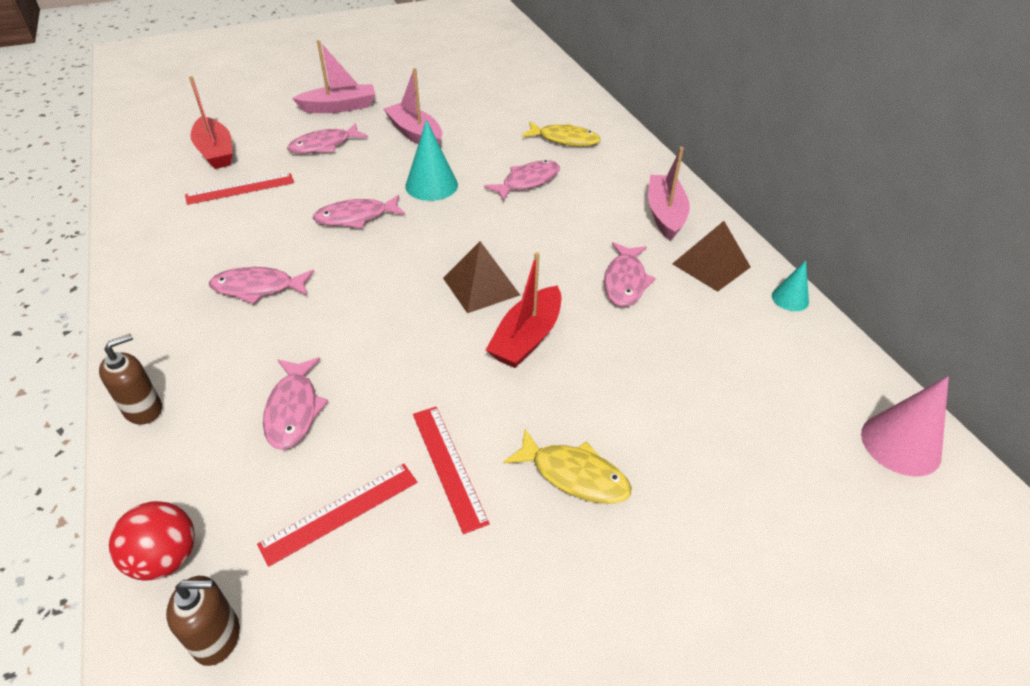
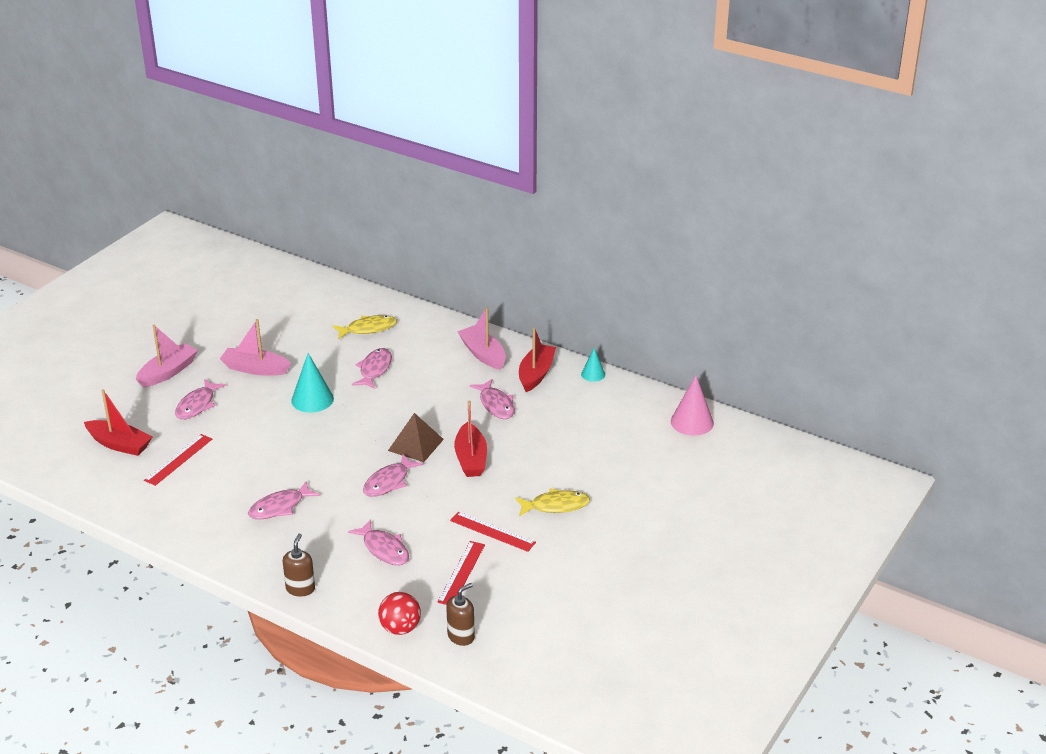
camera: 35 degrees left, 10 degrees down
(356, 217) = (287, 441): pink fish -> pink fish (389, 482)
(711, 265) = (536, 374): brown pyramid -> red boat

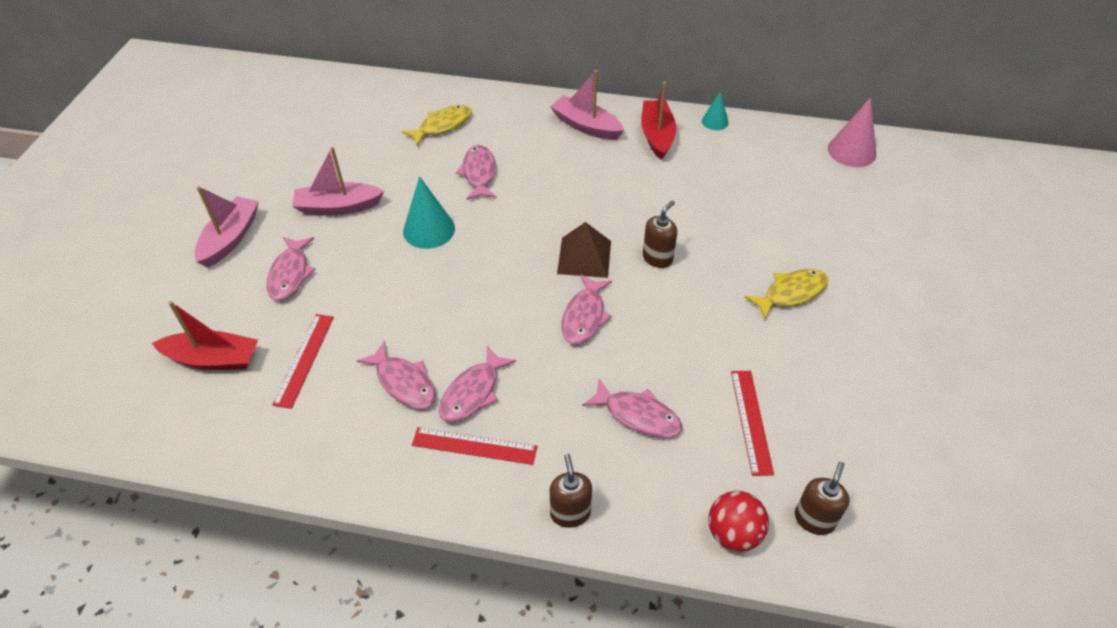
camera: 20 degrees left, 15 degrees up
(471, 459) = (657, 258): red boat -> brown soap dispenser
(492, 531) = (746, 349): red ruler -> red ruler (474, 445)
(496, 405) = (640, 183): pink fish -> pink fish (403, 383)

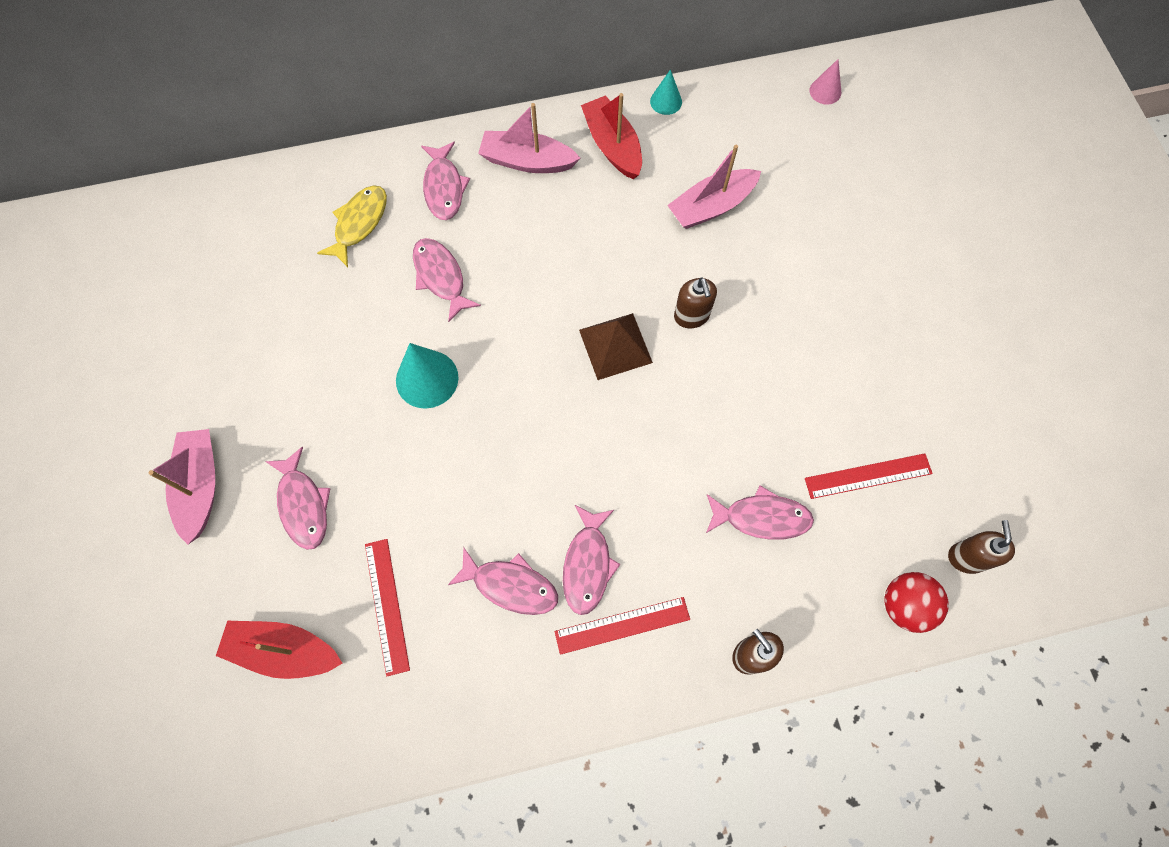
camera: 25 degrees left, 20 degrees up
(213, 359) = (284, 651): red boat -> red boat turned 150 degrees counterclockwise
(338, 207) = (303, 390): pink boat -> pink boat (711, 206)
(584, 316) = (653, 422): pink fish -> pink fish (444, 187)
(657, 258) = (691, 316): brown soap dispenser -> brown soap dispenser turned 150 degrees clockwise
(751, 421) = (868, 476): red ruler -> red ruler turned 75 degrees counterclockwise
(791, 293) = (841, 306): yellow fish -> none
(851, 151) = (825, 91): pink cone -> pink cone, size x0.58

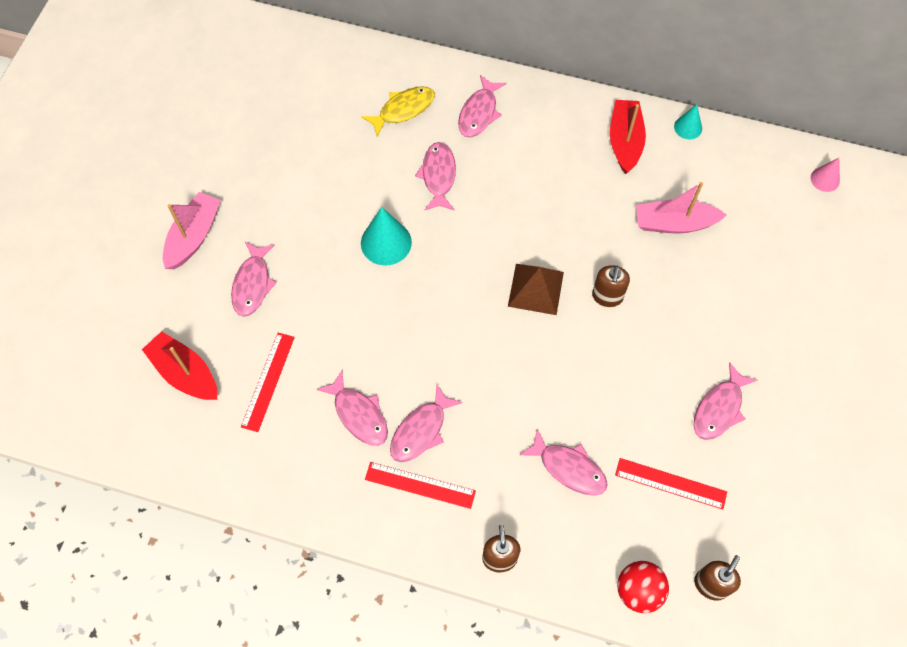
camera: 30 degrees right, 5 degrees down
(527, 161) = (552, 123): pink boat -> none
(867, 373) = (719, 408): none -> pink fish

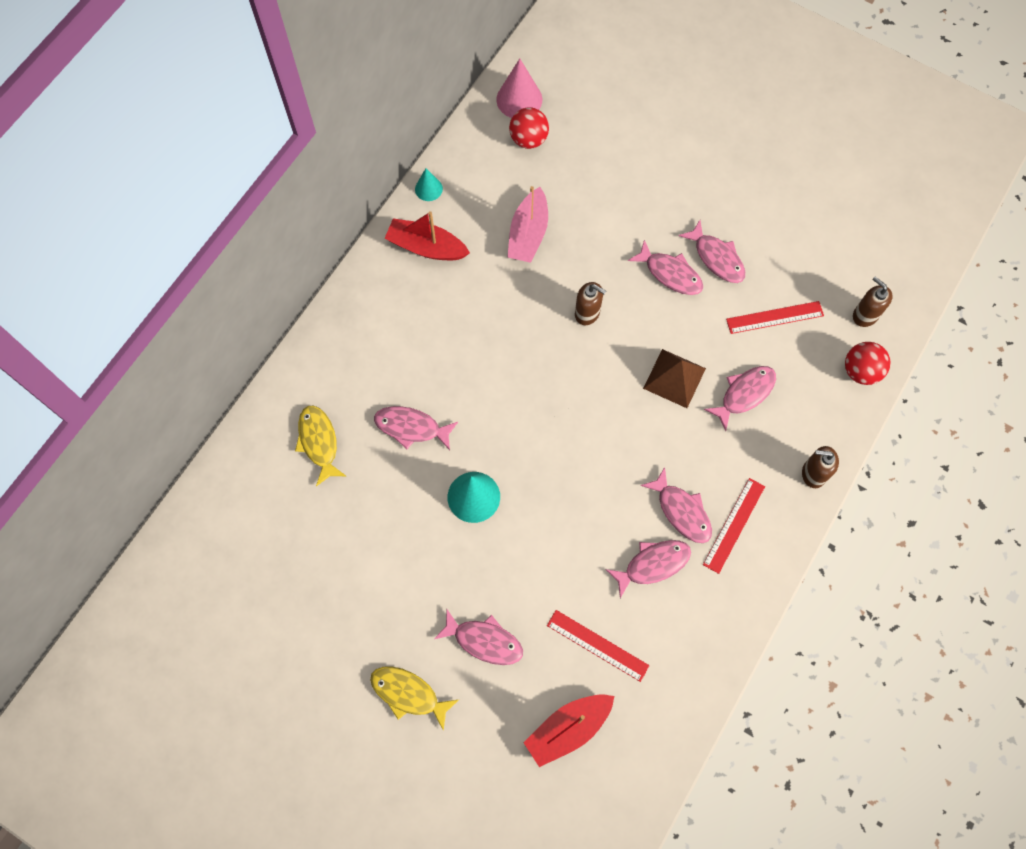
camera: 75 degrees left, 5 degrees up
(194, 236) = (409, 694): pink boat -> yellow fish
(479, 113) = (348, 369): pink fish -> pink fish (670, 273)
(535, 289) = (563, 372): brown pyramid -> brown pyramid (674, 378)
(670, 483) = (775, 317): red ruler -> red ruler turned 45 degrees clockwise
(782, 198) = (528, 139): none -> red ball
(825, 179) = (519, 99): pink cone -> pink cone, size x1.72

